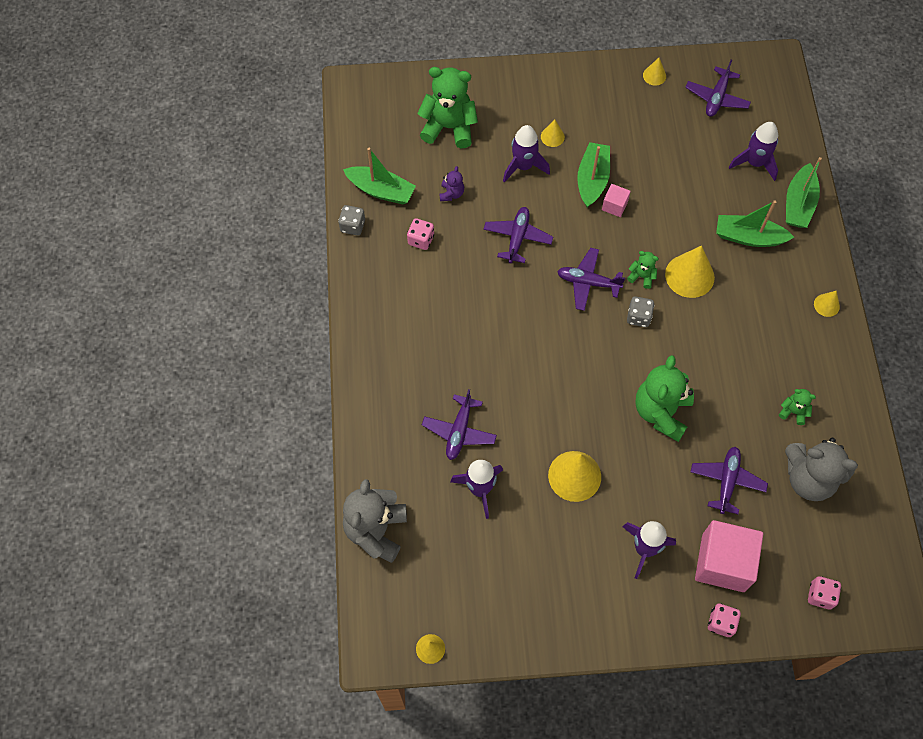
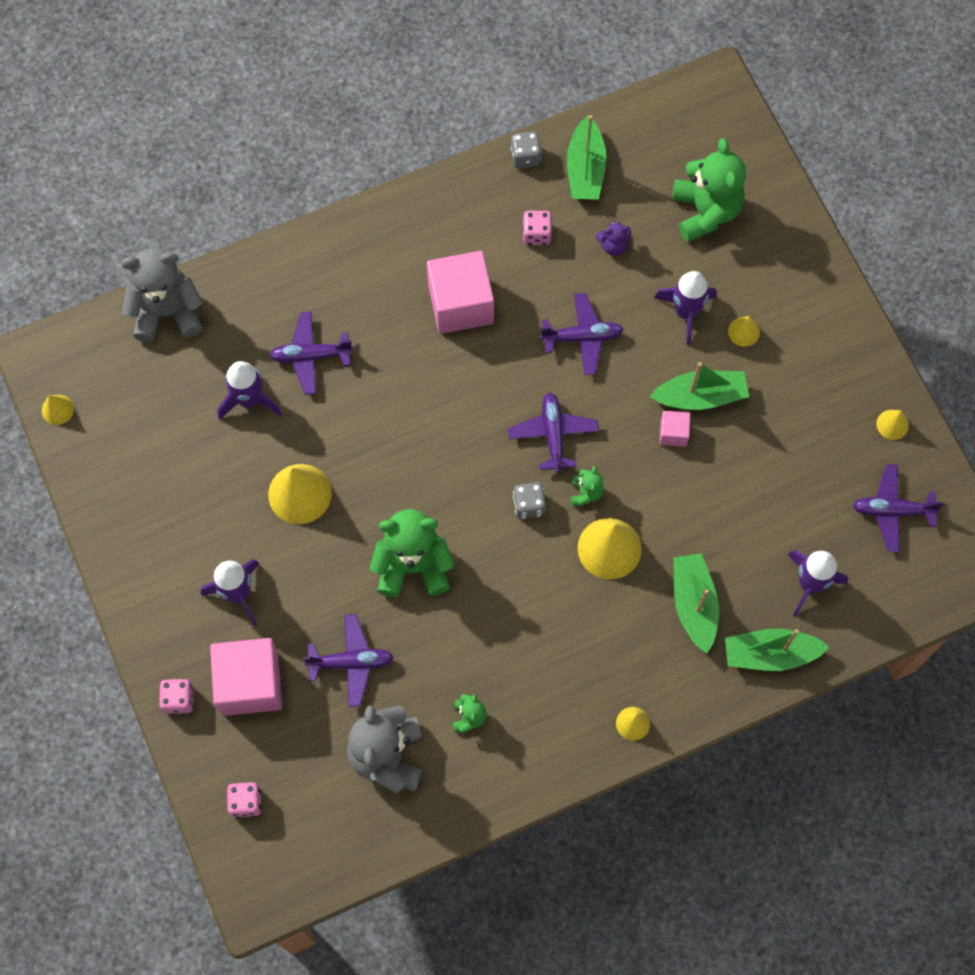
camera: 70 degrees right, 5 degrees up
(458, 310) = (461, 304): none -> pink cube

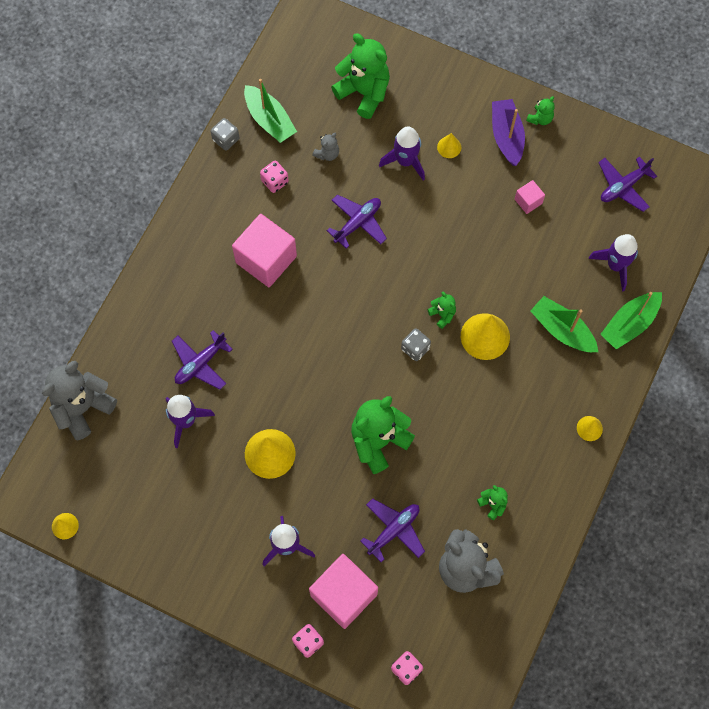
camera: 40 degrees left, 0 degrees up
(553, 434) = (392, 294): purple plane -> none
(613, 246) = (327, 154): purple teddy bear -> grey teddy bear
(673, 433) = (461, 238): pink cube -> pink cube (528, 201)
(700, 396) = (458, 205): green boat -> none
(814, 366) = (506, 136): none -> purple boat
(866, 374) = (540, 118): none -> green teddy bear
(892, 424) = (580, 137): yellow cone -> none

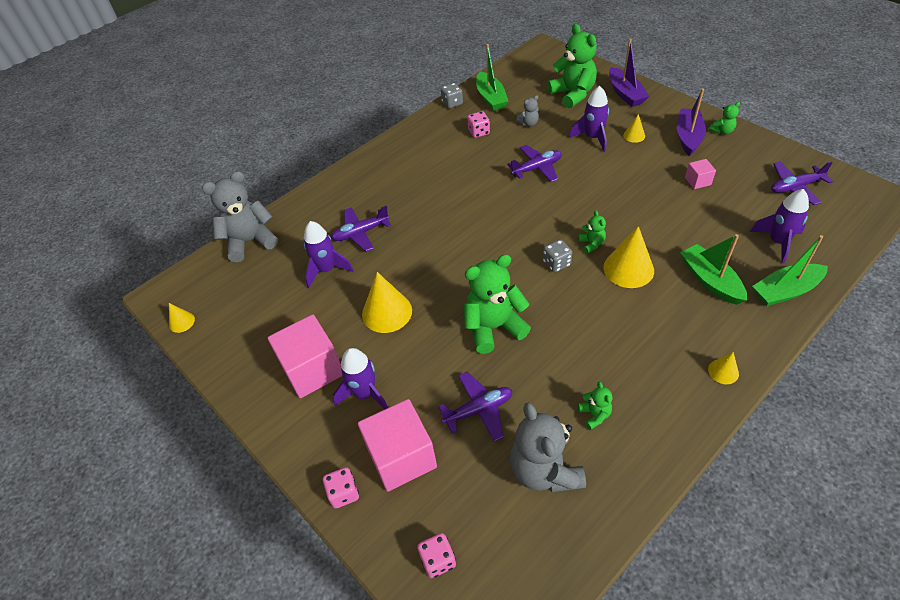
camera: 25 degrees right, 20 degrees down
(266, 259) = (449, 177): pink cube -> pink cube (312, 369)
(423, 79) = (625, 93): none -> purple boat

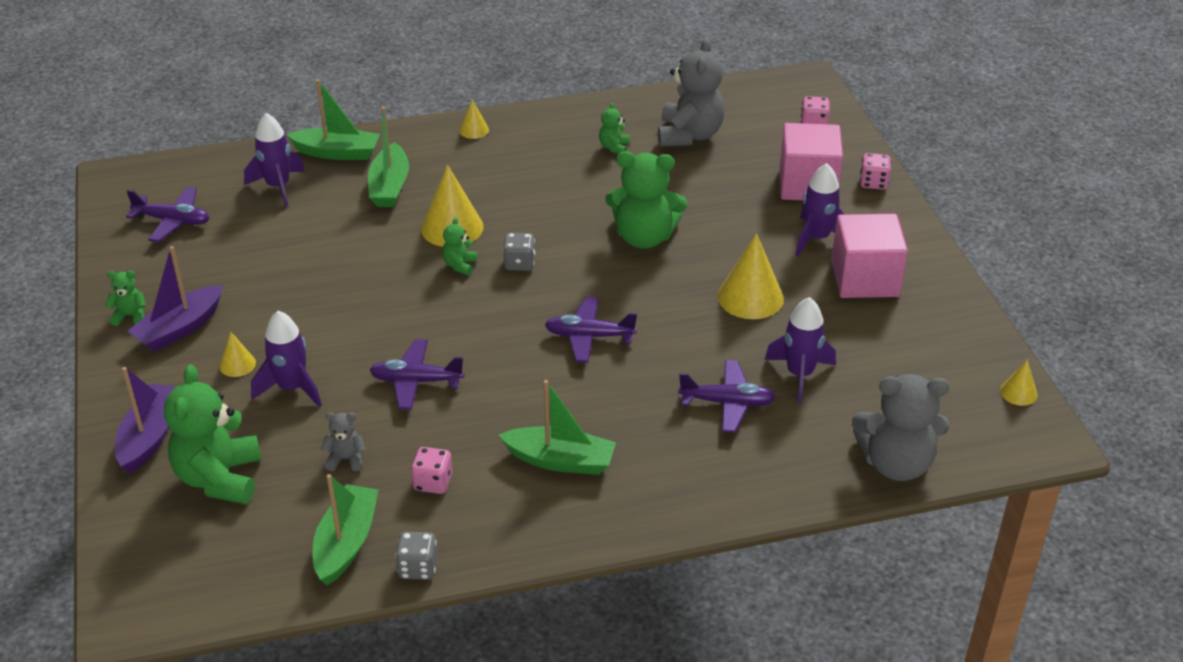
camera: 155 degrees left, 10 degrees down
(428, 166) = (560, 460): none -> green boat
(479, 410) = (713, 187): purple plane -> purple plane (589, 336)
(697, 181) = (256, 273): pink cube -> none

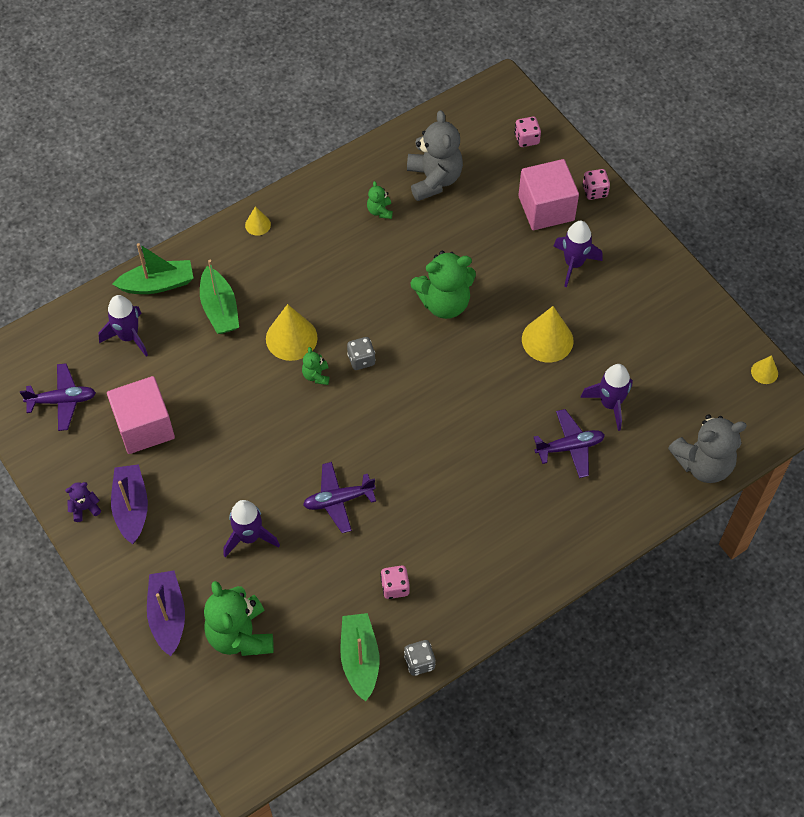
camera: 20 degrees left, 20 degrees up
(130, 316) = (85, 508): green teddy bear -> purple teddy bear
(180, 328) = (131, 508): purple boat -> purple boat turned 150 degrees clockwise
(237, 364) = (196, 528): yellow cone -> none
(346, 459) = (323, 588): grey teddy bear -> none
(560, 460) = (475, 538): green boat -> none
(589, 336) = (445, 416): purple plane -> none
(864, 279) = (623, 295): pink cube -> pink cube (144, 426)

